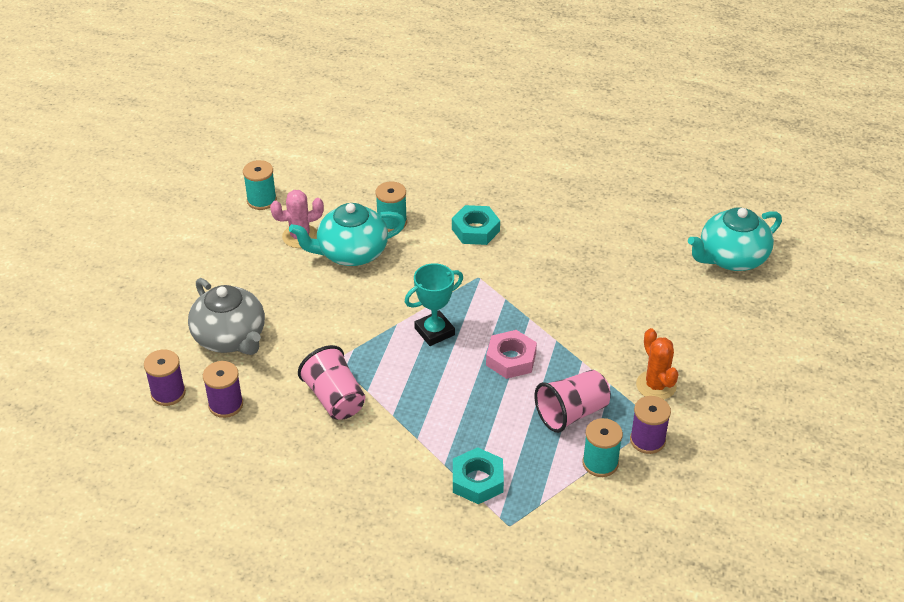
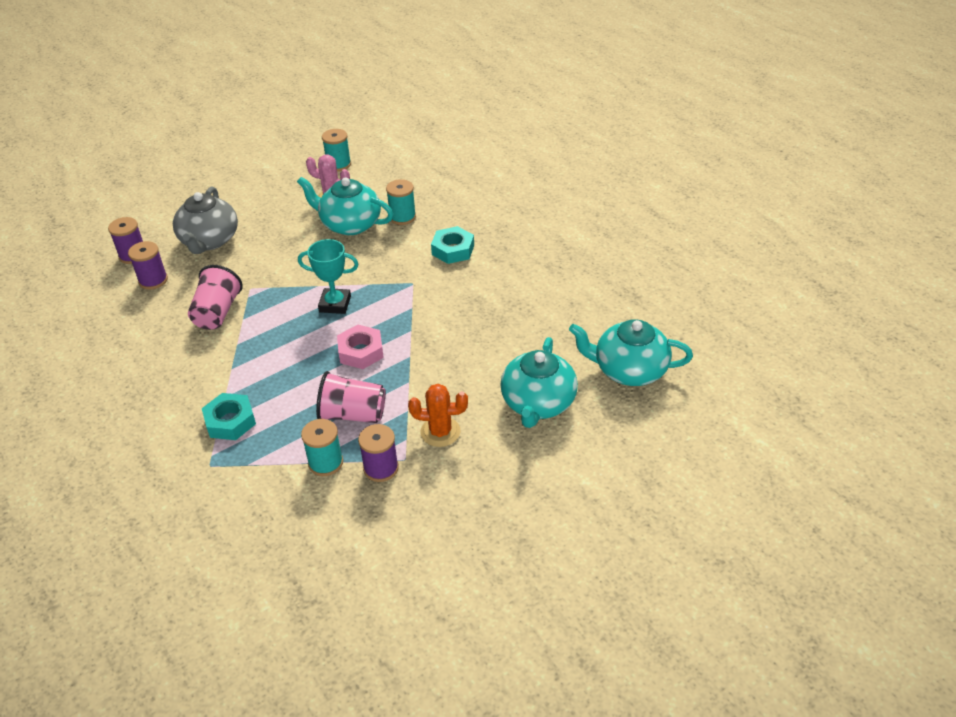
camera: 40 degrees right, 0 degrees up
(656, 385) = (440, 432): orange cactus -> orange cactus turned 75 degrees clockwise
(699, 321) = (538, 403): none -> turquoise teapot

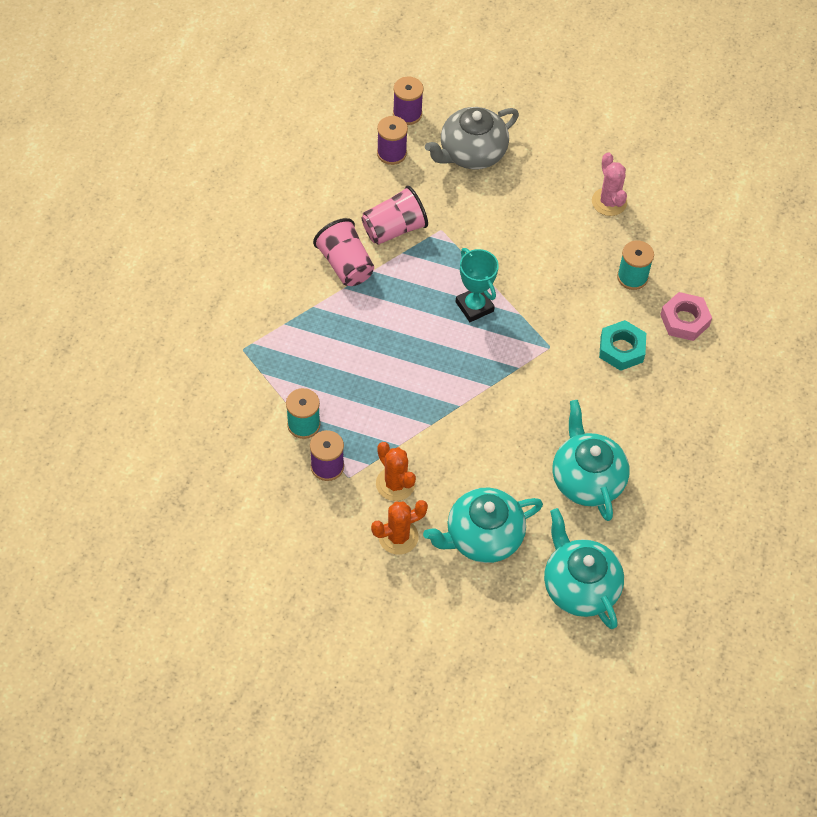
camera: 50 degrees right, 15 degrees up
(230, 421) = (292, 329): turquoise nut -> none
(338, 164) = (662, 170): turquoise spool -> none
(350, 224) = (585, 243): turquoise teapot -> turquoise teapot (587, 479)
(353, 414) = (364, 409): pink cup -> pink cup (345, 265)
(361, 351) = (436, 366): pink nut -> pink nut (684, 320)
(491, 456) = (398, 537): none -> orange cactus

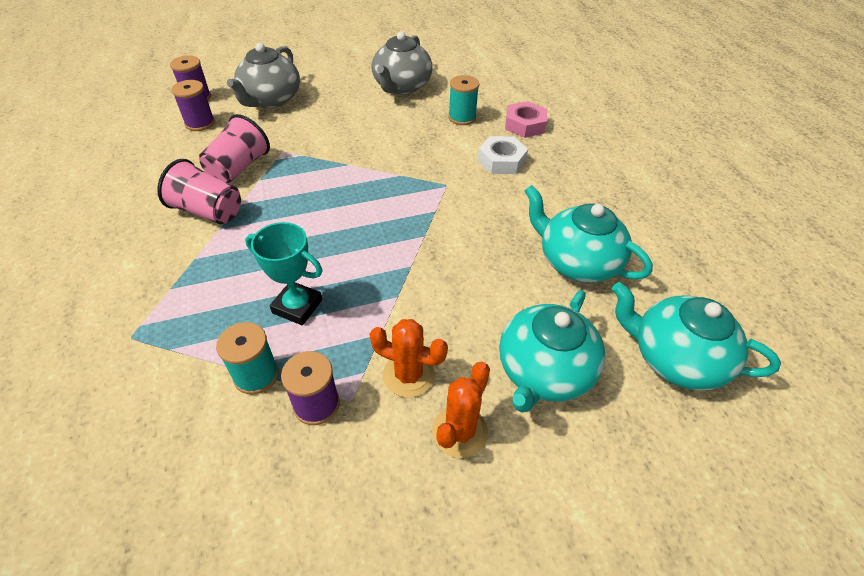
camera: 35 degrees left, 10 degrees down
(474, 306) = (357, 187): turquoise trophy -> turquoise trophy (297, 306)
(609, 202) = (401, 87): pink cactus -> grey teapot
(621, 349) = (501, 160): turquoise nut -> white nut

